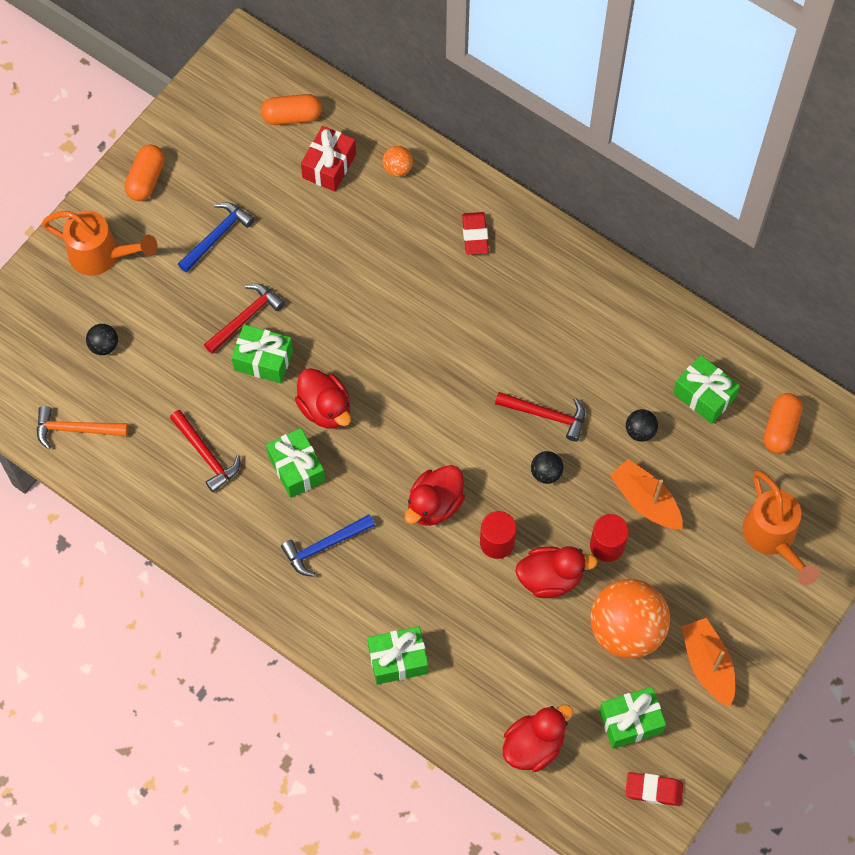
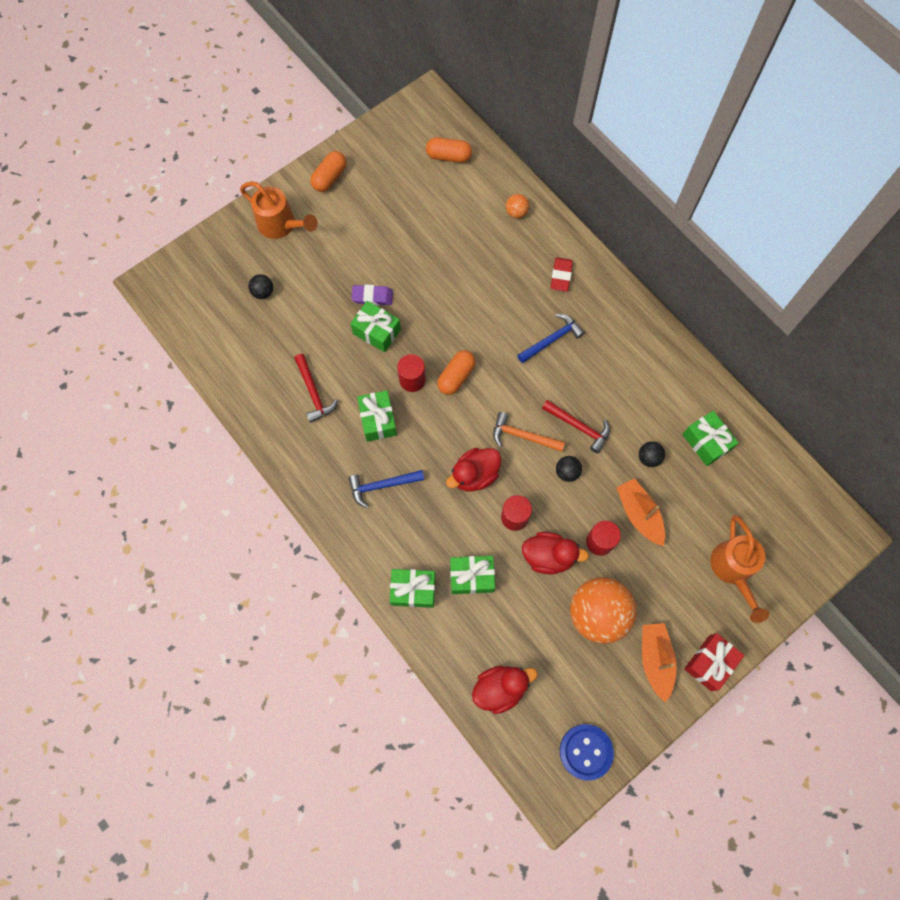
camera: 15 degrees right, 5 degrees up
(76, 429) = (224, 349): orange hammer -> orange hammer (523, 436)
(217, 236) = (369, 231): blue hammer -> blue hammer (551, 339)
(245, 318) = (372, 297): red hammer -> purple eraser
(325, 409) = (412, 380): red duck -> red cylinder
(329, 166) = (466, 199): red gift -> red gift (710, 663)
(630, 721) = (582, 690): green gift -> green gift (472, 577)
(653, 790) = (586, 751): red eraser -> blue button
(780, 429) = (760, 484): orange capsule -> orange capsule (456, 376)

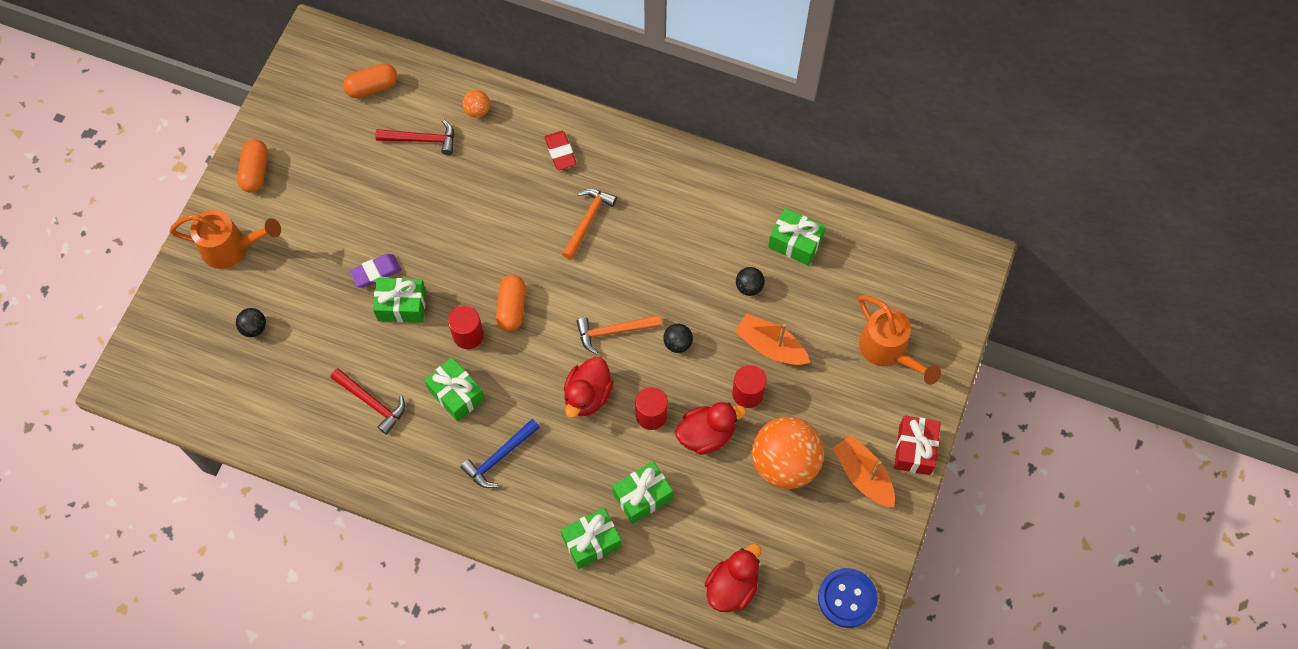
camera: 30 degrees left, 5 degrees down
(551, 339) = (587, 221): blue hammer -> orange hammer
(579, 427) = (664, 293): red hammer -> red hammer (422, 139)

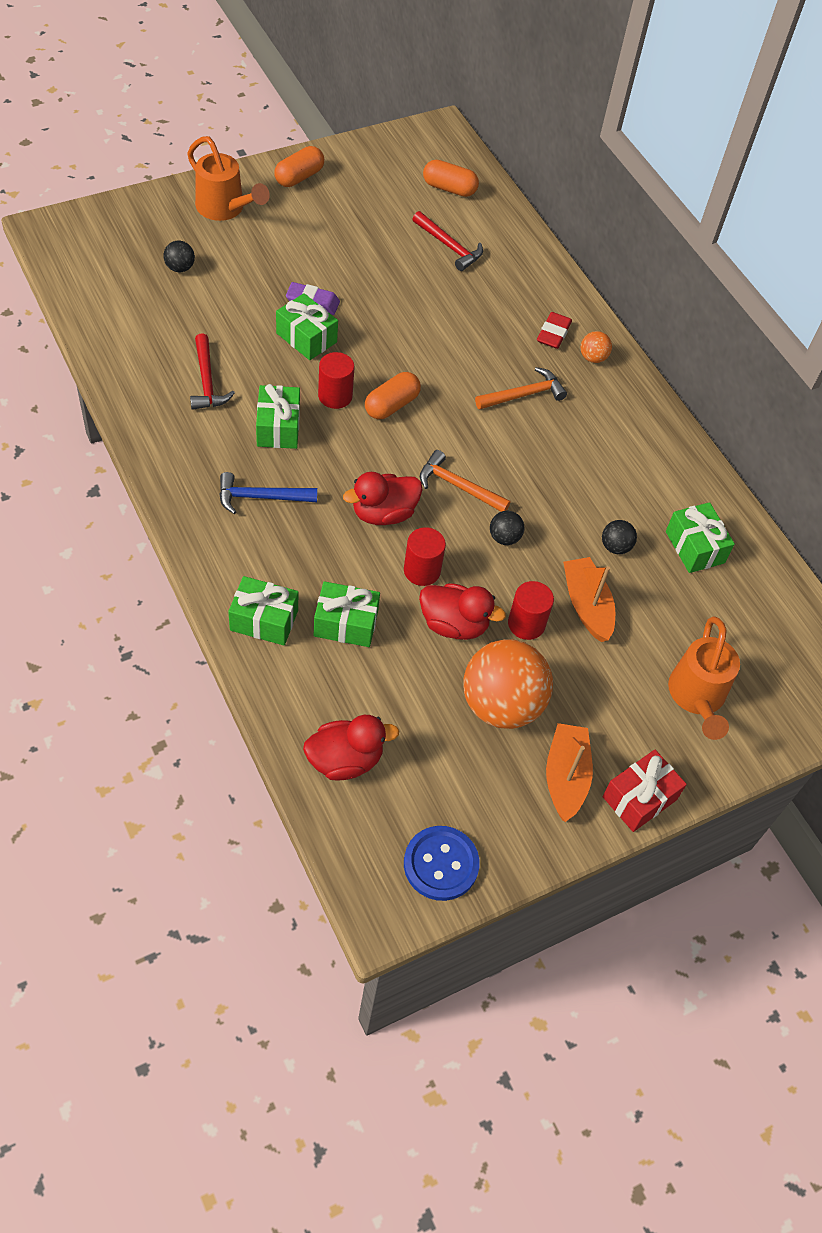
camera: 35 degrees right, 10 degrees down
(477, 110) = (516, 259): orange ball -> orange ball (593, 358)

